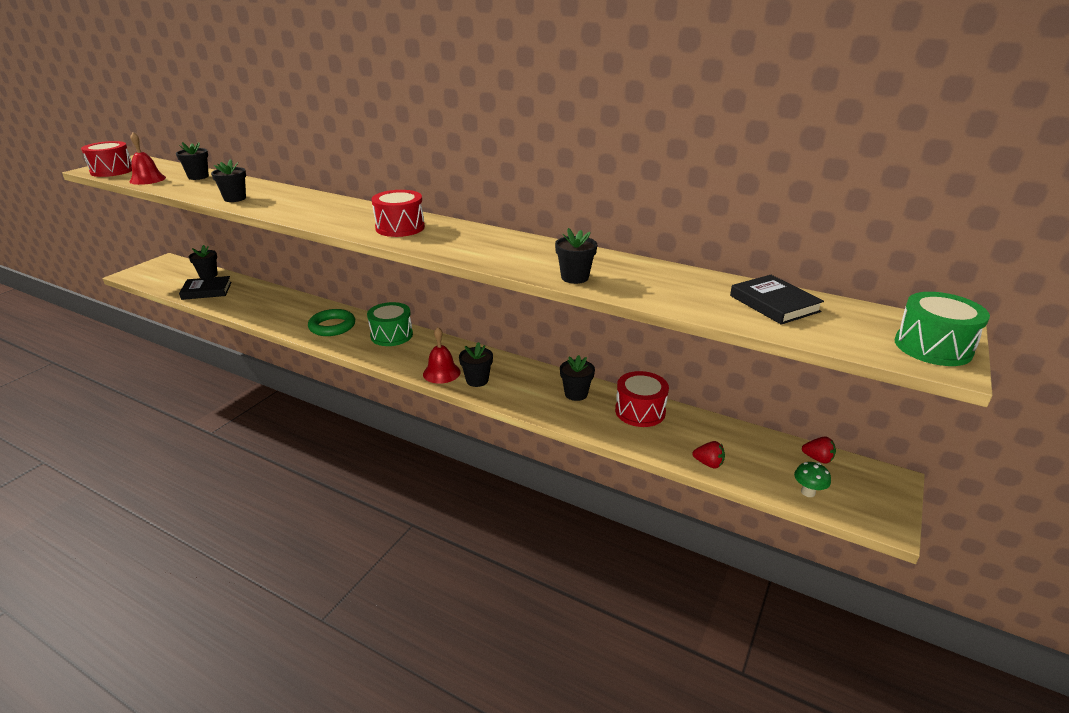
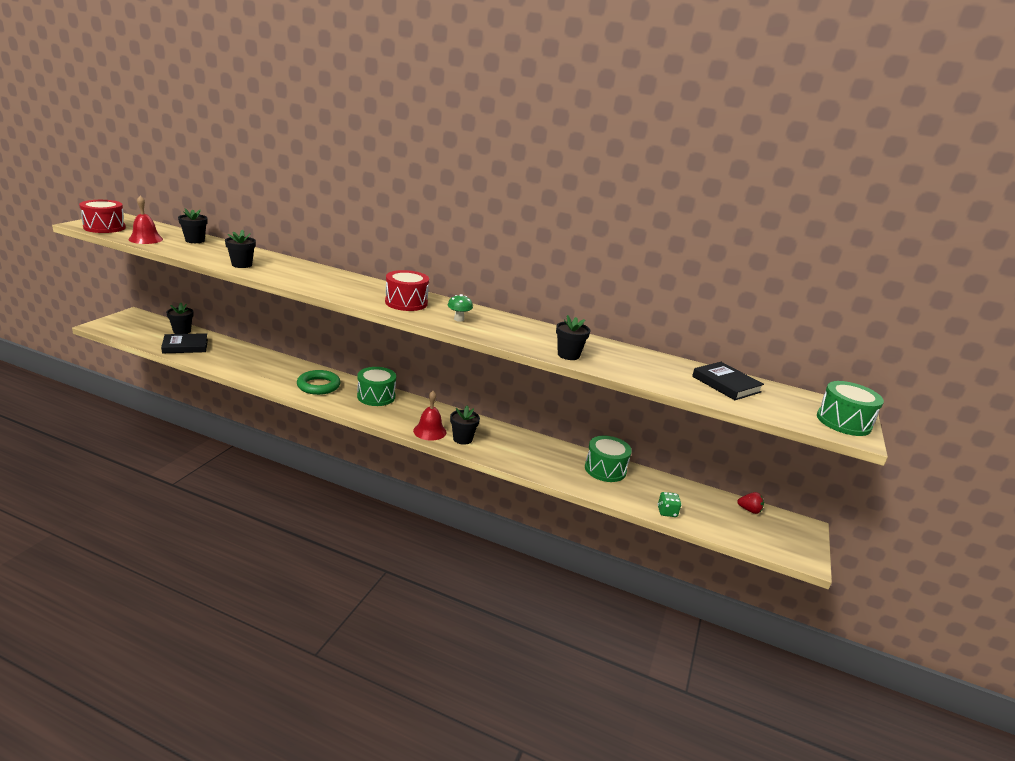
camera: 10 degrees left, 5 degrees down
(576, 394) = (549, 453): black flower pot -> none
(640, 411) = (605, 469): red drum -> green drum
(708, 463) = (667, 512): red strawberry -> green dice
(808, 492) = (745, 535): green mushroom -> green mushroom (459, 319)

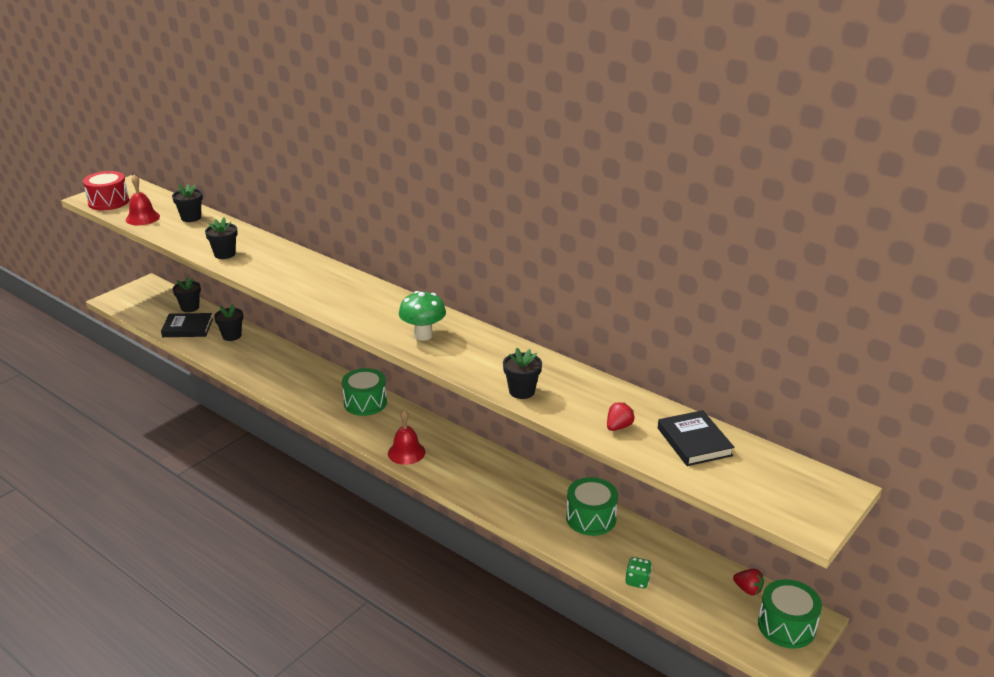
camera: 20 degrees right, 5 degrees up
(318, 386) = (308, 386): green ring -> none
(406, 303) = (376, 310): red drum -> none
(459, 319) = (423, 335): green mushroom -> green mushroom, size x1.63
(462, 439) = (439, 465): black flower pot -> black flower pot (232, 336)
(662, 376) = (618, 427): none -> red strawberry
(843, 422) = (811, 506): green drum -> green drum (786, 626)

